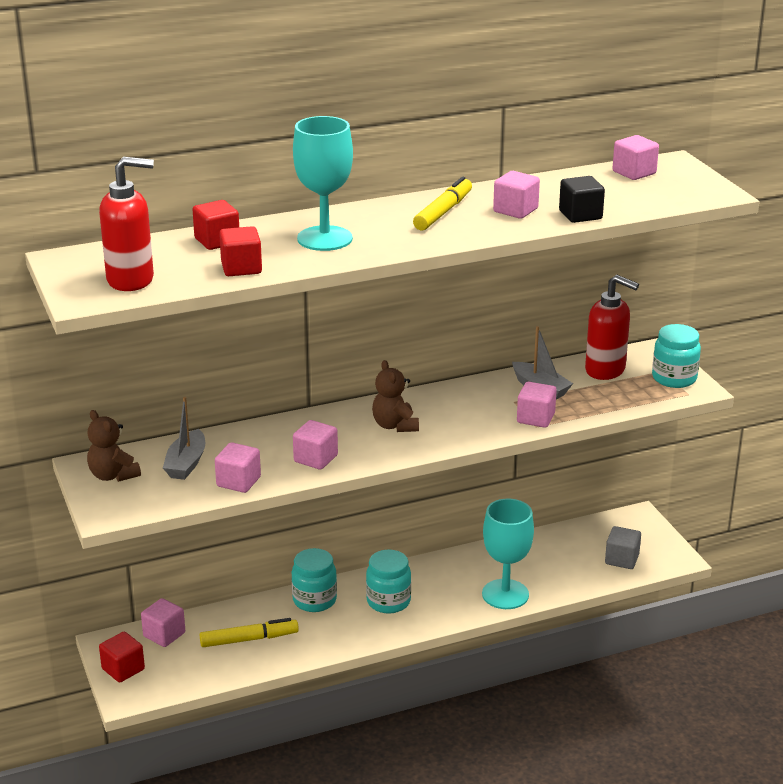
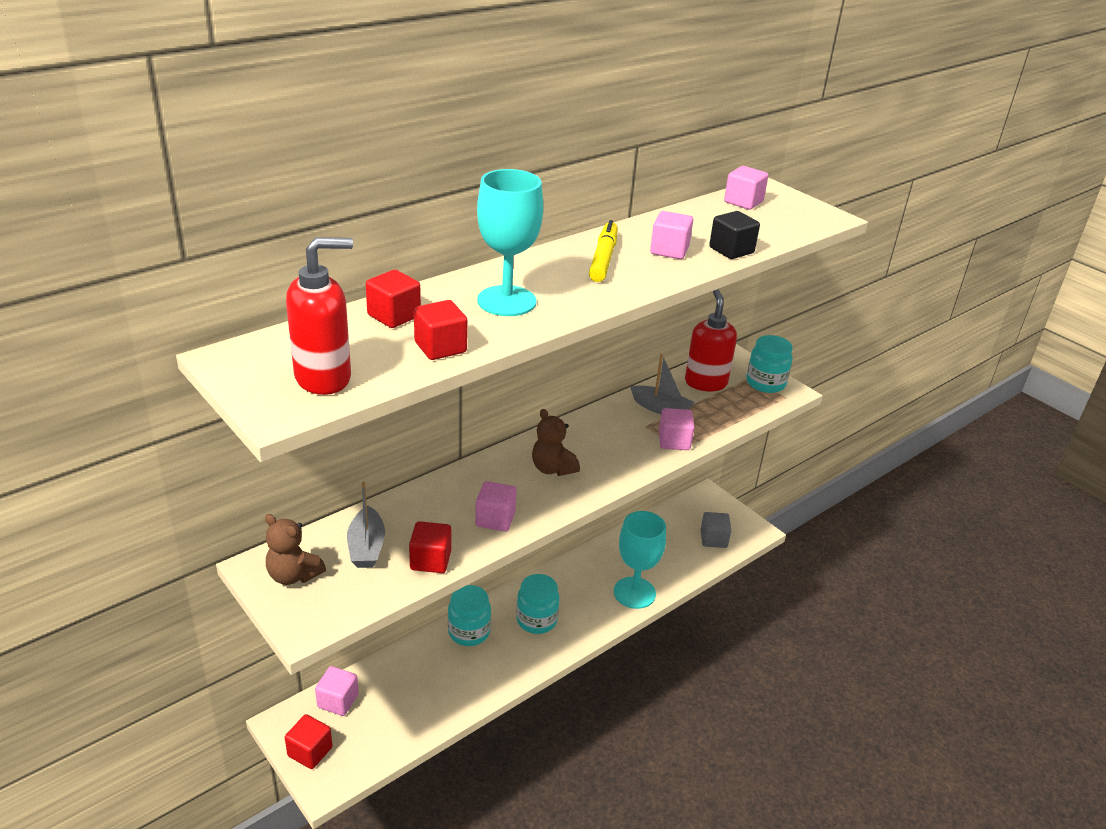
camera: 20 degrees left, 5 degrees up
(238, 482) = (430, 560): pink cube -> red cube
(249, 639) = (423, 689): yellow marker -> none
(605, 370) = (705, 382): red soap dispenser -> red soap dispenser turned 105 degrees counterclockwise

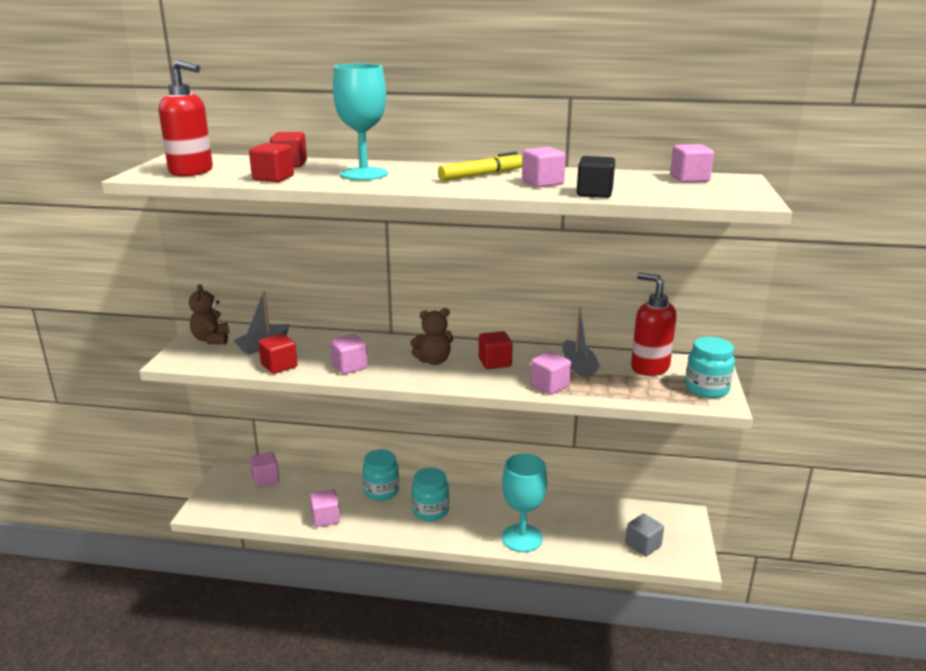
camera: 50 degrees right, 10 degrees down
(310, 751) = (218, 492): red cube -> red cube (495, 362)
(460, 694) = (325, 518): none -> pink cube
(552, 468) = (433, 361): brown teddy bear -> brown teddy bear turned 120 degrees counterclockwise
(705, 382) = (649, 367): red soap dispenser -> red soap dispenser turned 90 degrees counterclockwise

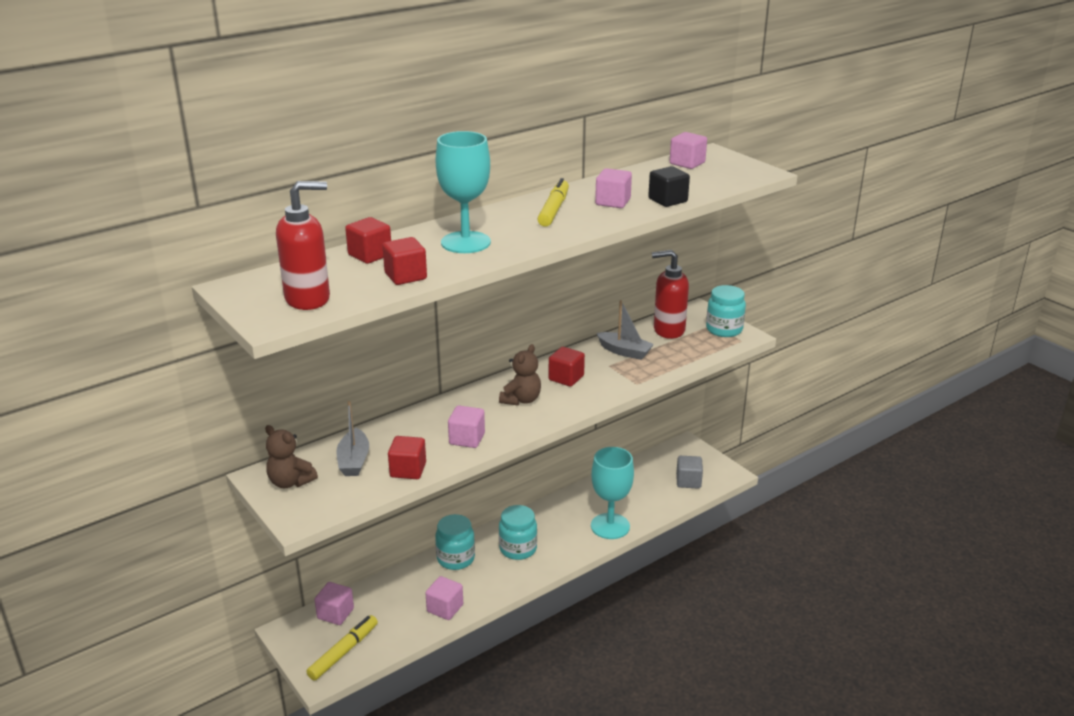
camera: 45 degrees left, 5 degrees up
(233, 504) = (343, 652): none -> yellow marker
(549, 386) = (633, 377): pink cube -> none

